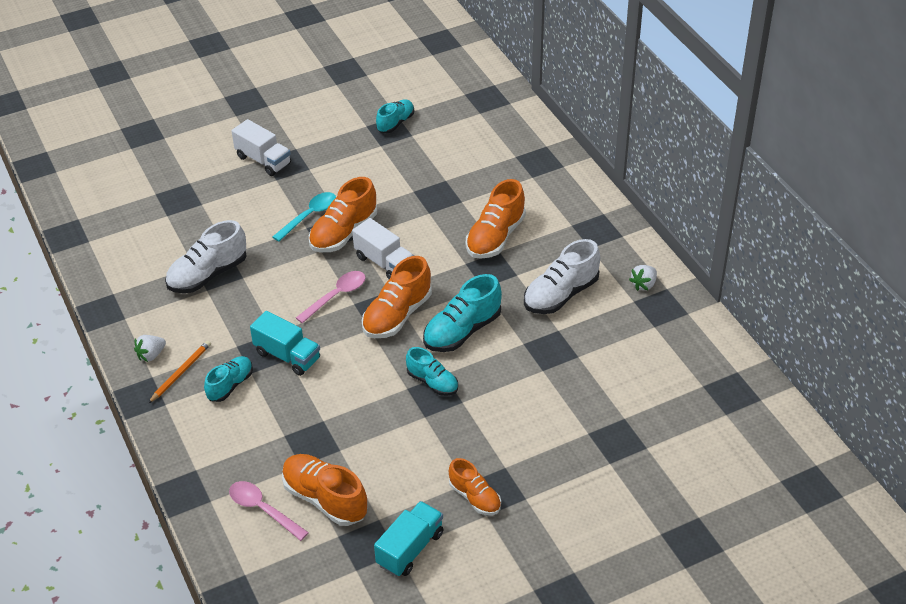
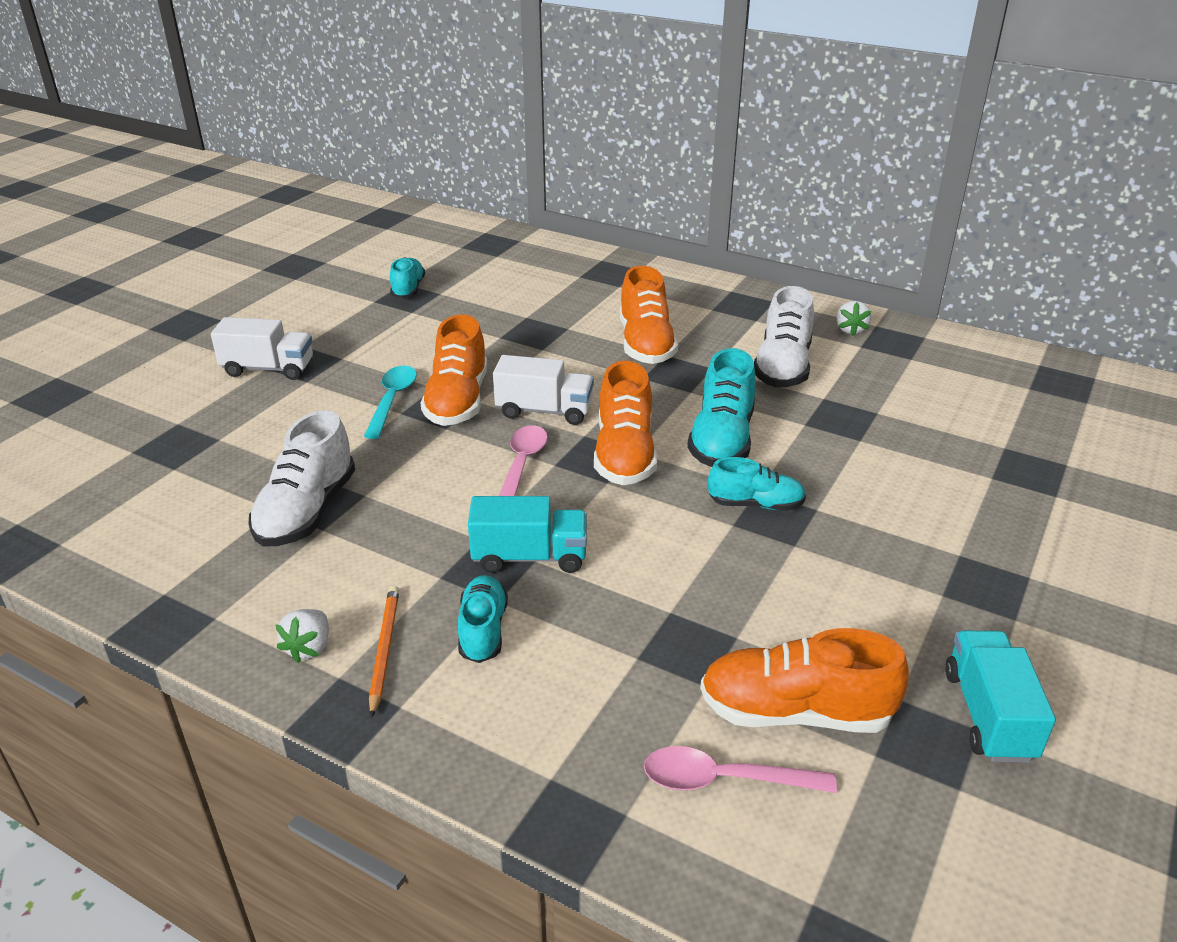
camera: 35 degrees left, 10 degrees down
(475, 497) = (975, 606): orange shoe -> none

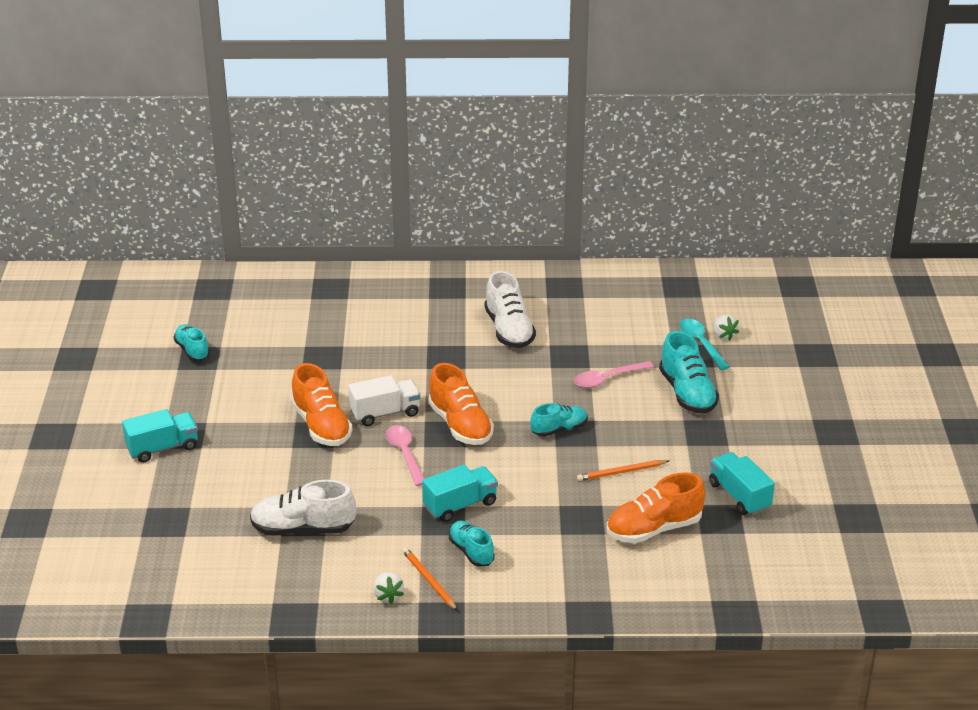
camera: 30 degrees left, 0 degrees up
(268, 369) = (162, 448): white truck -> turquoise truck
(307, 511) = (303, 528): white shoe -> white shoe turned 105 degrees clockwise
(392, 400) = (277, 440): turquoise spoon -> turquoise spoon (701, 343)
(645, 344) = (407, 341): orange shoe -> none
(722, 439) = (510, 395): turquoise shoe -> turquoise shoe (687, 393)
(724, 780) = (642, 570): pink spoon -> pink spoon (607, 379)
(804, 598) = (621, 472): none -> orange pencil
(850, 330) = (532, 286): white strawberry -> white strawberry (723, 335)

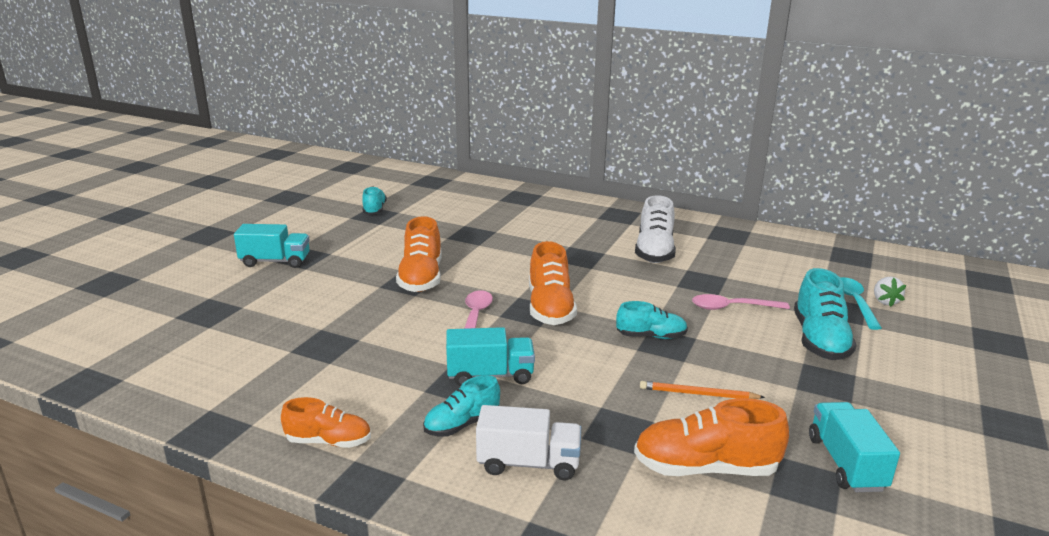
camera: 25 degrees right, 10 degrees down
(303, 528) = (316, 351): white shoe -> none
(385, 413) = (486, 282): white truck -> white truck (528, 463)
(388, 595) = (329, 441): white strawberry -> orange shoe
(429, 580) = (387, 440): orange pencil -> none
(471, 551) = (462, 424): turquoise shoe -> turquoise shoe turned 120 degrees counterclockwise

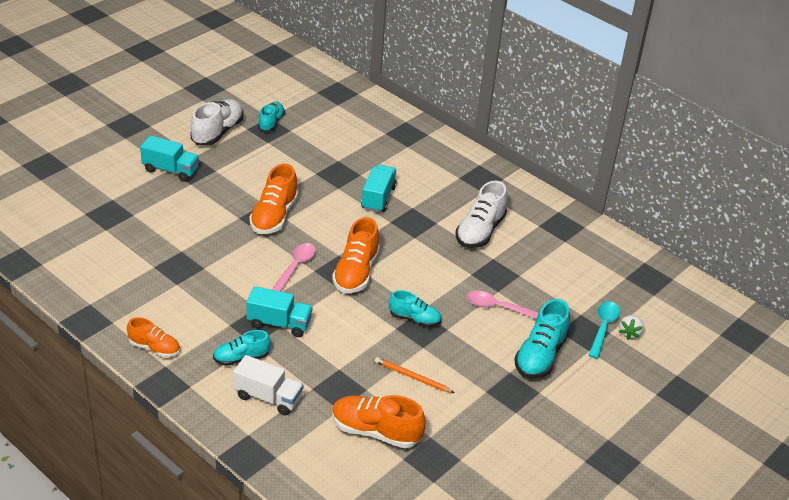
camera: 15 degrees right, 15 degrees up
(318, 225) = (217, 132): none -> white shoe
(846, 463) = (469, 454): turquoise truck -> turquoise truck (378, 198)

